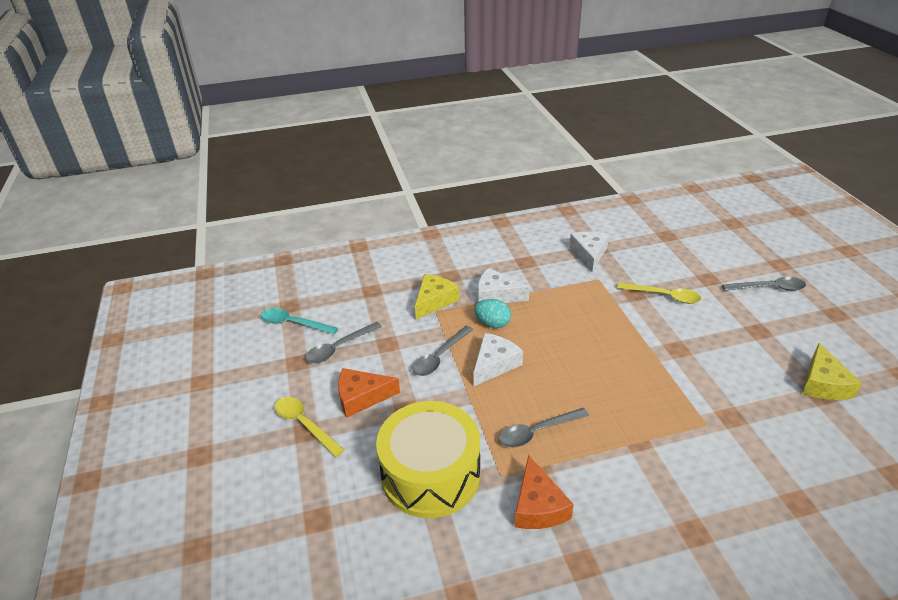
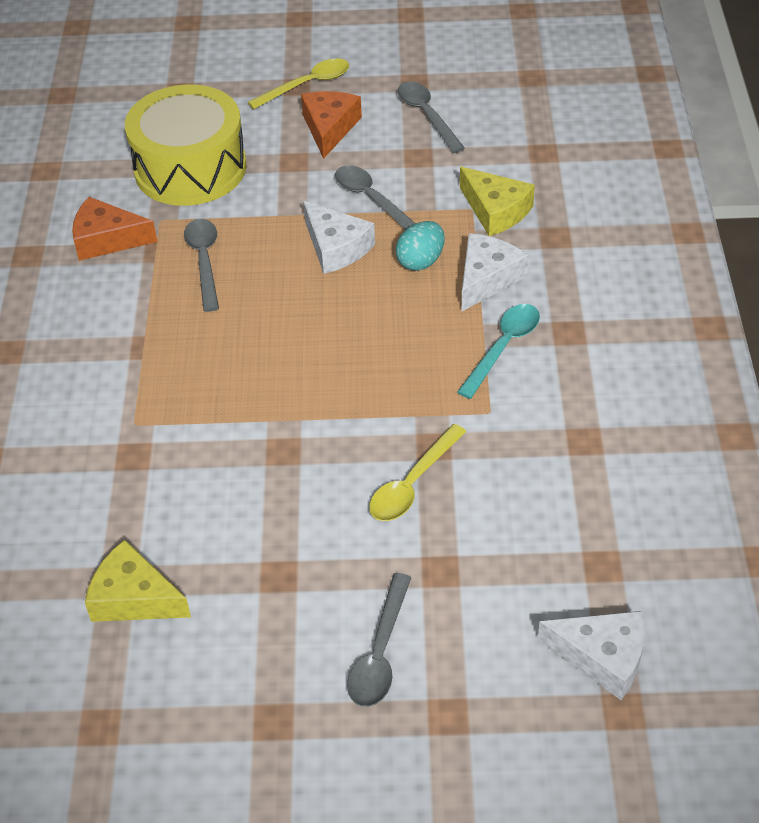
camera: 105 degrees right, 10 degrees up
(293, 323) = (492, 80): turquoise spoon -> turquoise spoon (503, 347)
(589, 254) = (567, 422): white cheese -> white cheese (602, 657)

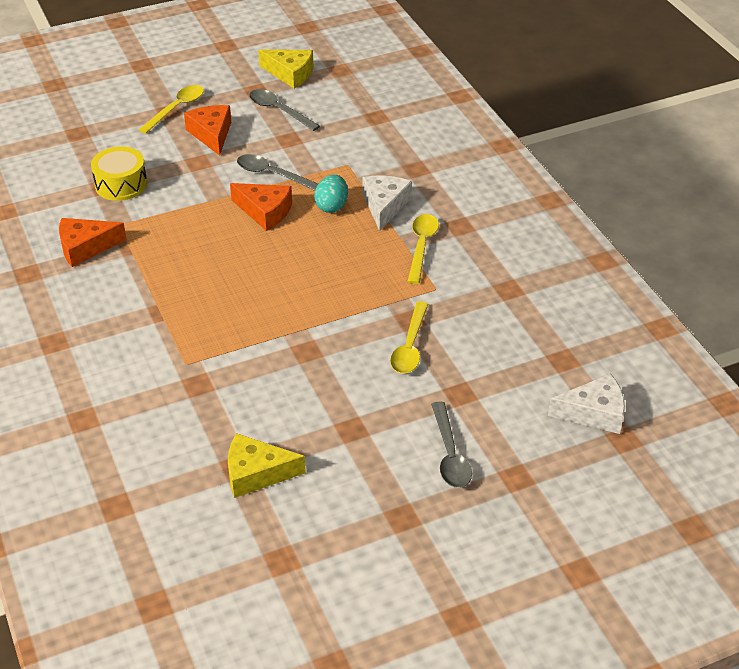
camera: 25 degrees left, 5 degrees down
(190, 168) = (121, 184): yellow drum -> yellow drum, size x0.58
(204, 261) = (171, 244): grey spoon -> none
(336, 247) = (265, 211): white cheese -> orange cheese
(495, 211) = (365, 161): yellow cheese -> yellow cheese (290, 74)
(503, 347) = (421, 246): turquoise spoon -> yellow spoon

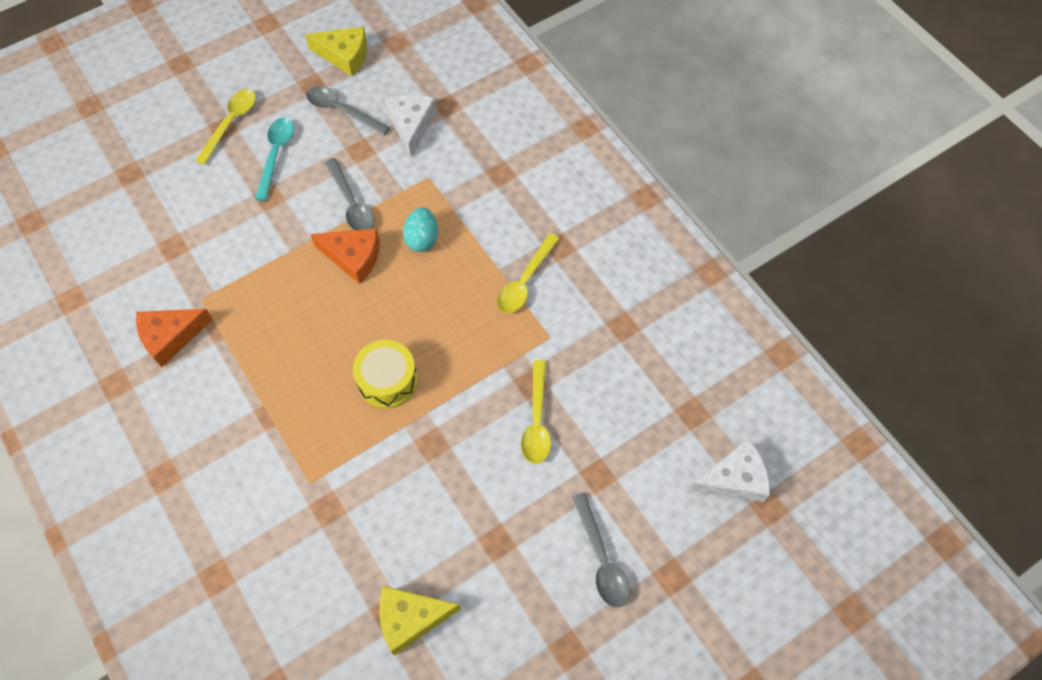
camera: 10 degrees left, 20 degrees up
(121, 184) = (191, 241): yellow drum -> yellow drum (387, 380)
(211, 134) = (276, 155): orange cheese -> turquoise spoon
(272, 174) = (352, 203): grey spoon -> grey spoon turned 135 degrees counterclockwise
(384, 206) = (477, 230): white cheese -> white cheese (411, 125)
(421, 246) = (525, 281): yellow spoon -> yellow spoon turned 150 degrees counterclockwise

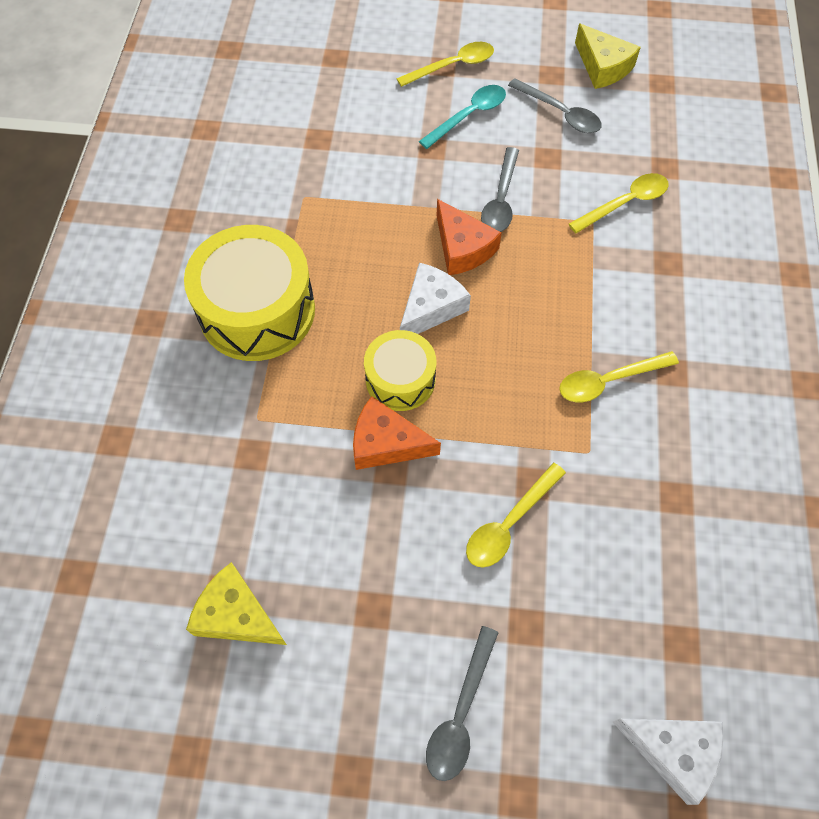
camera: 40 degrees right, 0 degrees up
(171, 337) = (253, 211): orange cheese -> orange cheese (386, 443)
(240, 407) = (257, 310): none -> yellow drum
(342, 111) = (560, 113): grey spoon -> grey spoon turned 150 degrees clockwise
(411, 125) = (615, 165): white cheese -> white cheese (431, 308)
(422, 239) = (539, 274): turquoise egg -> none
(440, 149) = (625, 203): none -> yellow spoon

